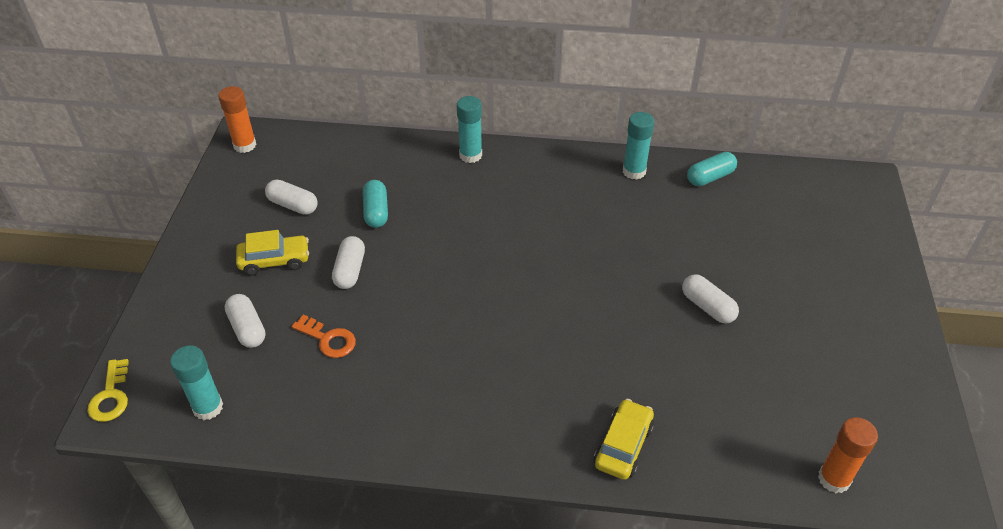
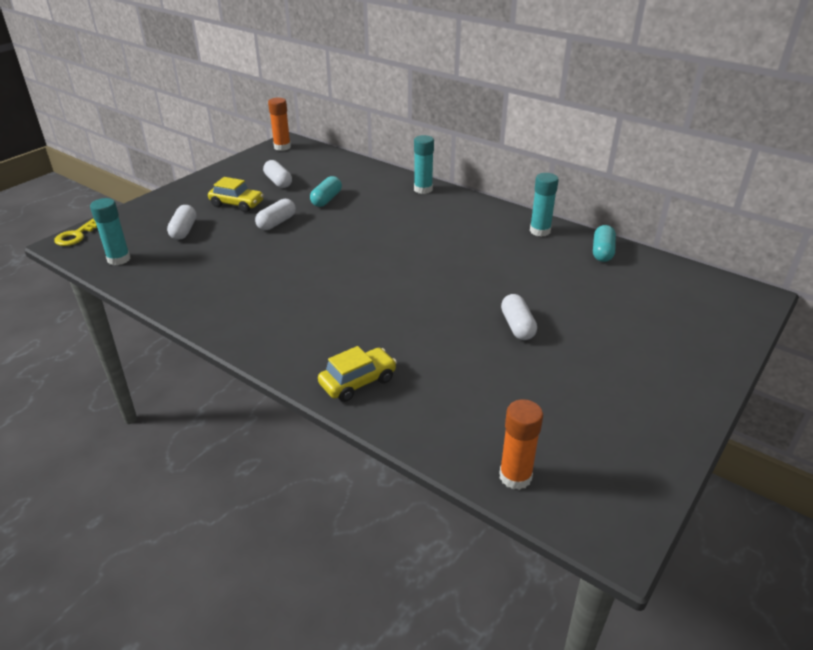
camera: 30 degrees right, 10 degrees down
(328, 339) = (224, 251): orange key -> none
(710, 177) = (602, 252): turquoise capsule -> turquoise capsule turned 75 degrees counterclockwise

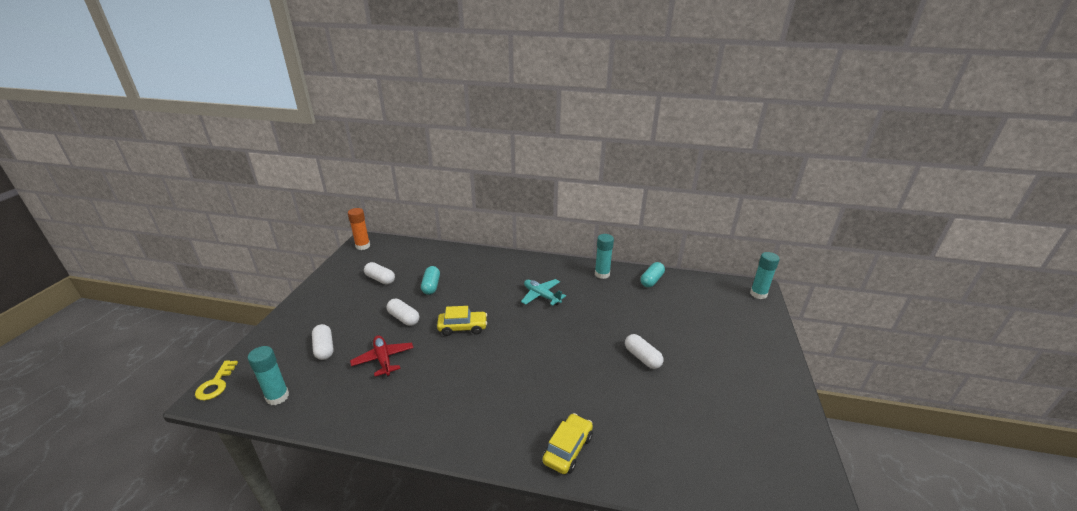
camera: 25 degrees left, 5 degrees down
(231, 254) = (383, 359): none -> red plane
(237, 204) = (357, 309): yellow car -> yellow car (463, 327)
(277, 223) = (404, 318): white capsule -> white capsule turned 60 degrees counterclockwise
(423, 189) = (499, 259): turquoise glue stick -> turquoise glue stick (758, 294)
(444, 236) = (541, 296): none -> turquoise plane
(515, 476) = (731, 489): orange glue stick -> none
(602, 252) = (651, 280): turquoise capsule -> turquoise capsule turned 45 degrees clockwise

